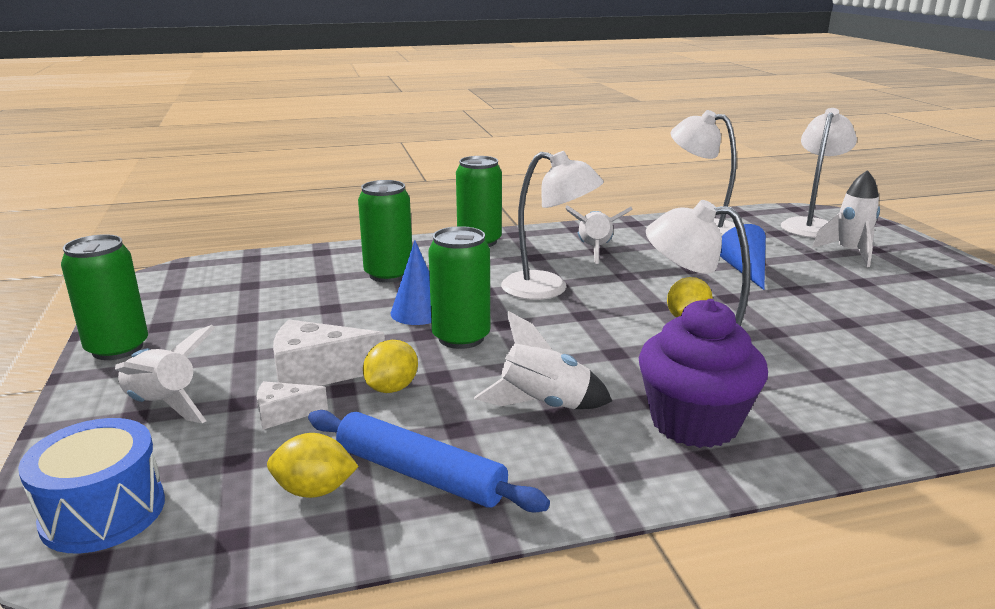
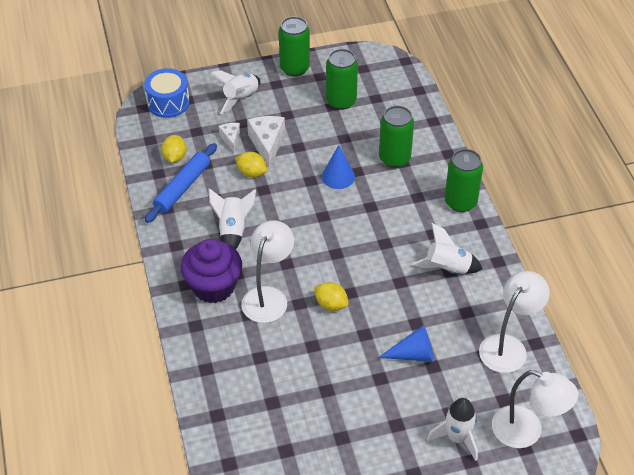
camera: 90 degrees right, 25 degrees up
(461, 337) = (305, 197): green can -> green can (341, 101)
(548, 289) = (374, 238): white lamp -> none

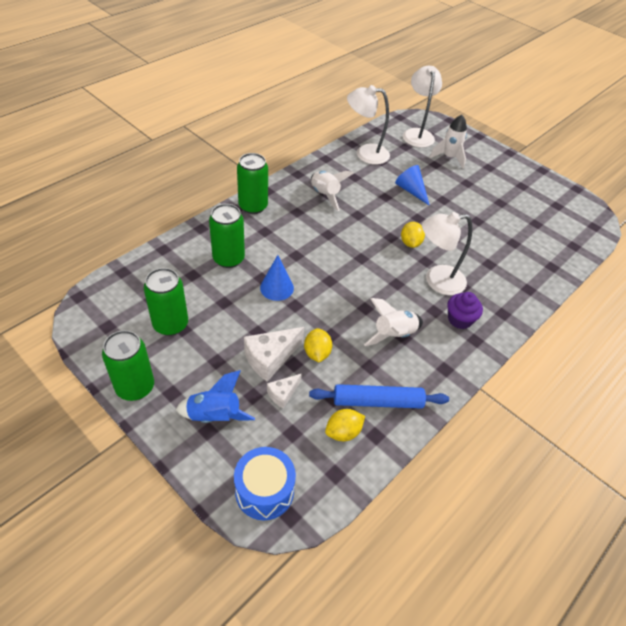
camera: 125 degrees left, 0 degrees up
(213, 286) = (459, 319): purple cupcake -> purple cupcake, size x0.60
(241, 98) = (214, 416): white rocket -> blue rocket

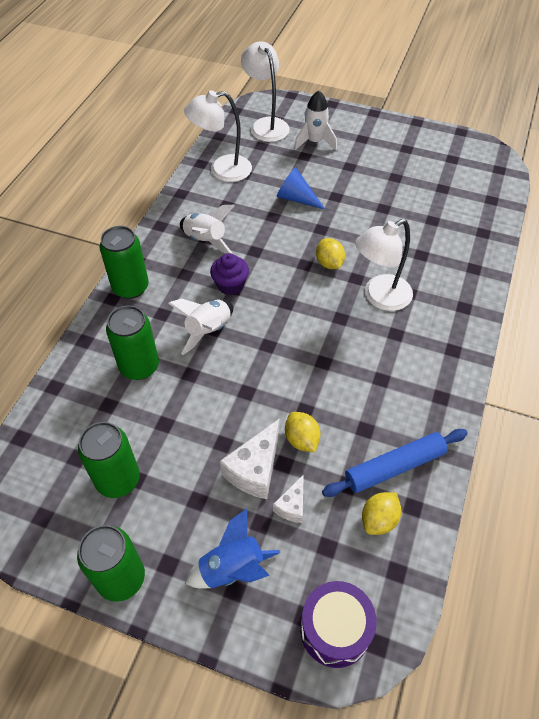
camera: 20 degrees left, 5 degrees up
(264, 491) = (335, 629): blue drum -> purple drum
(276, 288) = (214, 379): blue cone -> none
(393, 335) = (369, 381): white rocket -> white rocket (208, 331)
(459, 319) = (426, 333): purple cupcake -> purple cupcake (230, 285)

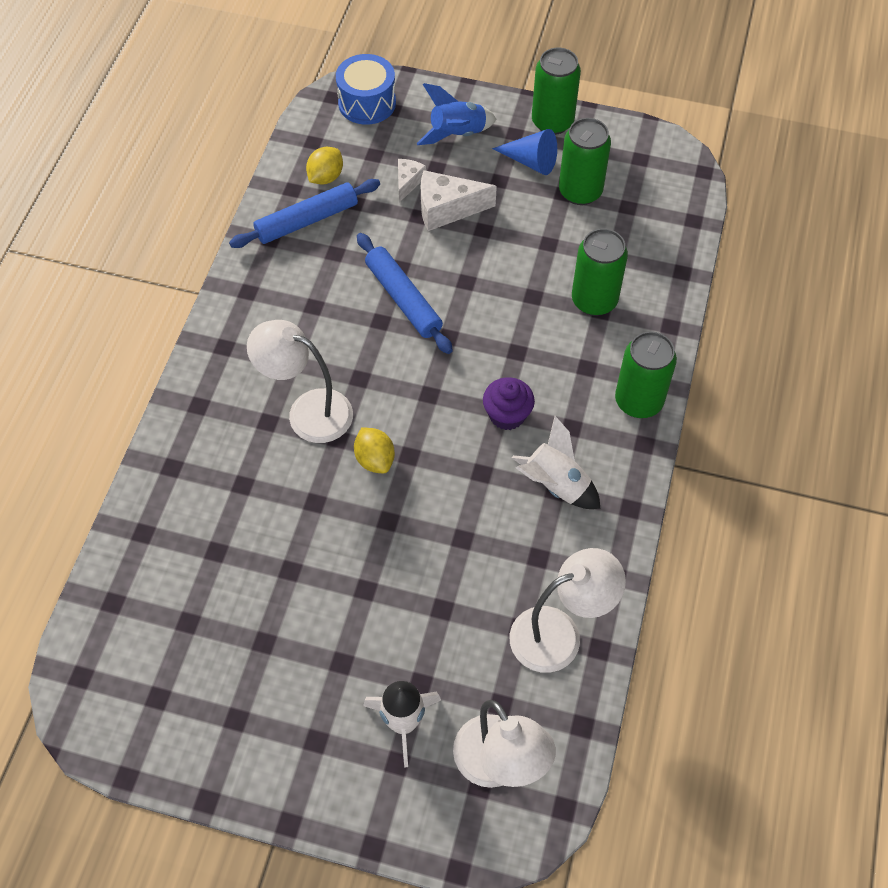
camera: 175 degrees right, 5 degrees up
(208, 331) = (523, 349): white rocket -> none
(255, 469) = (447, 209): white cheese -> white cheese turned 120 degrees counterclockwise
(296, 198) = (428, 579): blue cone -> blue cone (531, 161)
(301, 439) = (402, 238): yellow lemon -> none
(303, 380) = (403, 299): none -> blue rolling pin
(335, 629) = (367, 103): purple drum -> blue drum
(379, 297) = (307, 411): white lamp -> white lamp turned 120 degrees counterclockwise

